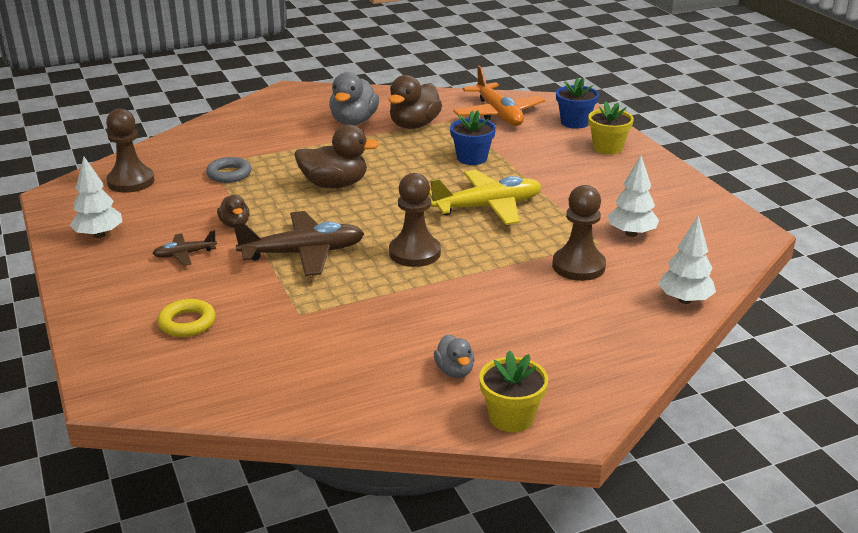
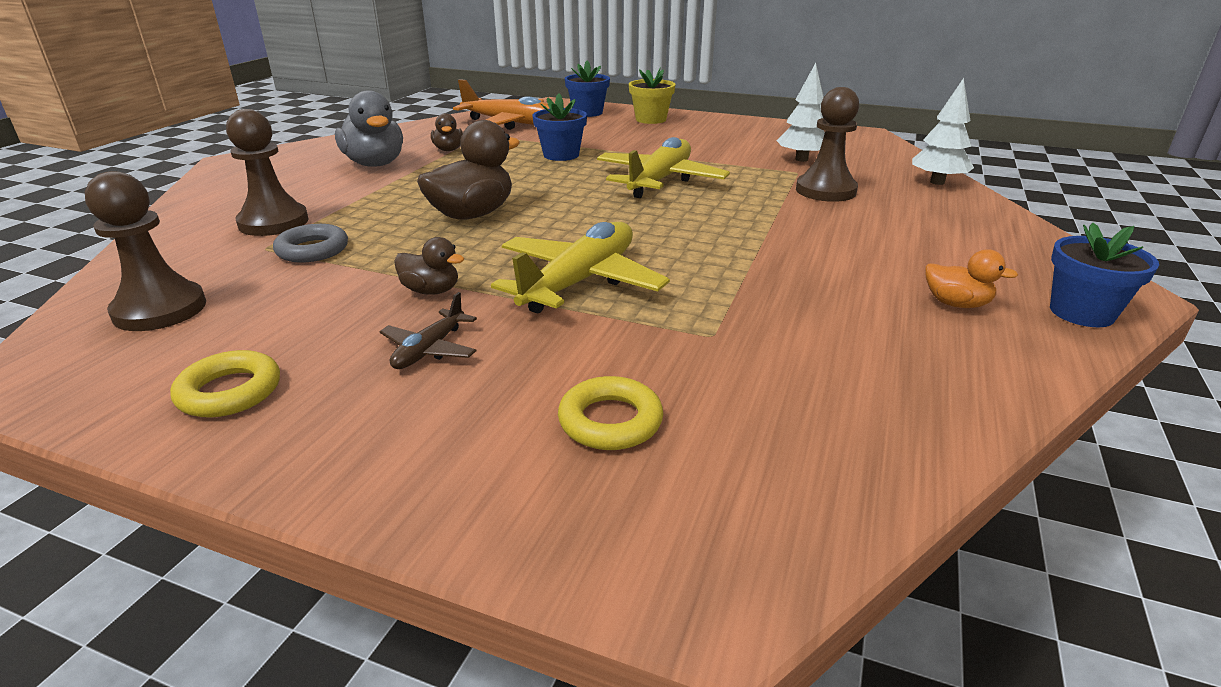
camera: 45 degrees left, 0 degrees up
(99, 235) = (230, 392): white tree -> yellow ring
(303, 253) = (580, 281): brown plane -> yellow plane
(414, 125) = (448, 150): brown duck -> brown duck, size x0.54
(414, 253) = (685, 234): brown pawn -> brown pawn (273, 222)
(454, 371) = (956, 304): grey duck -> orange duck
(511, 417) = (1081, 313): yellow flower pot -> blue flower pot

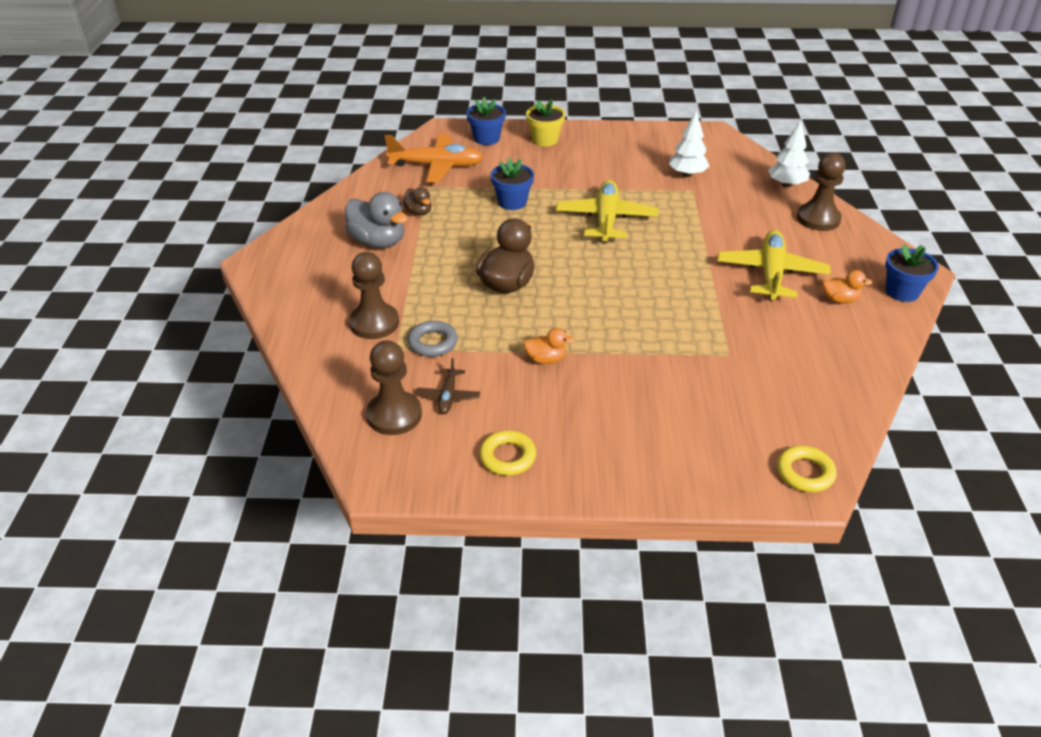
camera: 20 degrees left, 10 degrees up
(429, 350) = (587, 402): brown plane -> brown plane (448, 396)
(431, 291) = (546, 359): brown duck -> orange duck
(580, 281) = (627, 330): yellow plane -> yellow plane (771, 273)
(610, 421) = (715, 422): yellow ring -> yellow ring (805, 473)
(825, 191) = (721, 209): brown pawn -> brown pawn (818, 219)

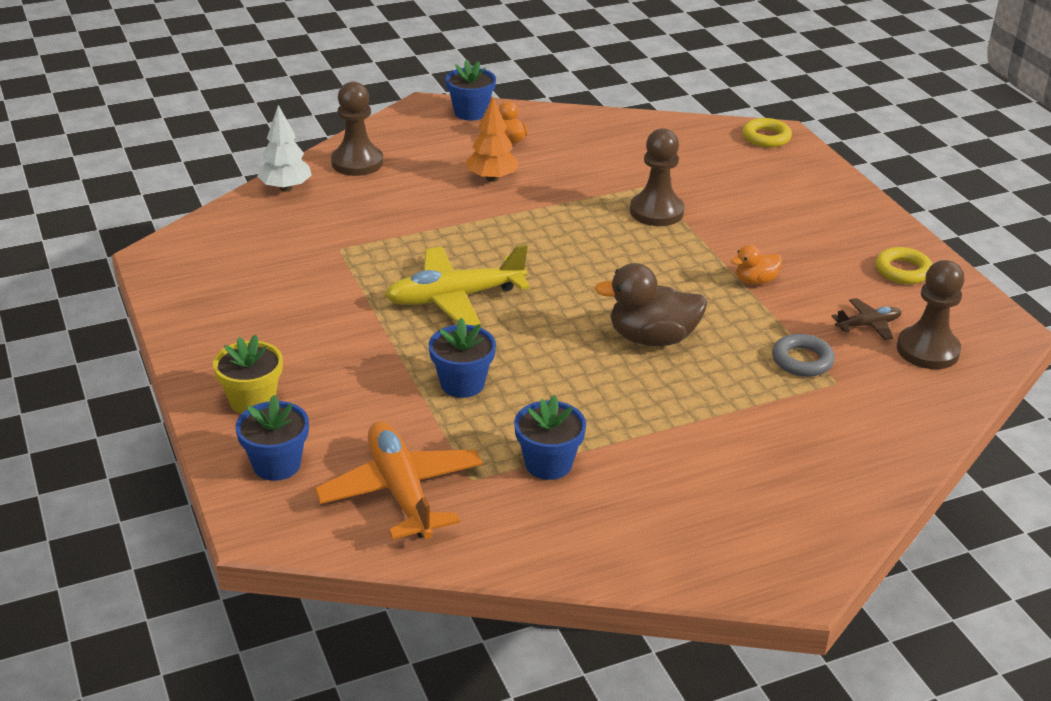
camera: 115 degrees left, 5 degrees down
(374, 323) = (812, 415): brown pawn -> brown pawn (656, 211)
(378, 242) = (651, 476): grey duck -> none
(419, 212) = (548, 464): brown duck -> blue flower pot
(546, 359) = (755, 281): orange duck -> orange duck turned 90 degrees counterclockwise
(687, 174) = (297, 258): white tree -> none
(771, 273) = (492, 178): yellow plane -> orange tree

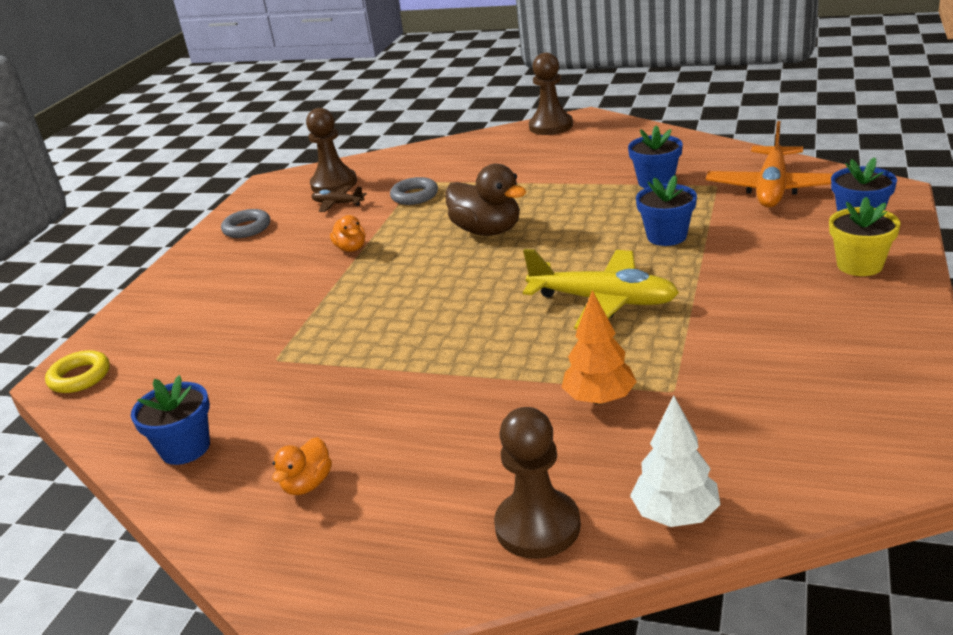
camera: 135 degrees left, 5 degrees down
(470, 112) = (280, 568): blue flower pot -> blue flower pot (185, 448)
(492, 178) = (406, 428): orange tree -> orange tree (599, 399)
(656, 211) = (317, 328): brown pawn -> brown pawn (551, 126)
(755, 281) = (351, 248): orange duck -> orange duck turned 45 degrees clockwise
(903, 271) = (247, 228): yellow ring -> grey ring

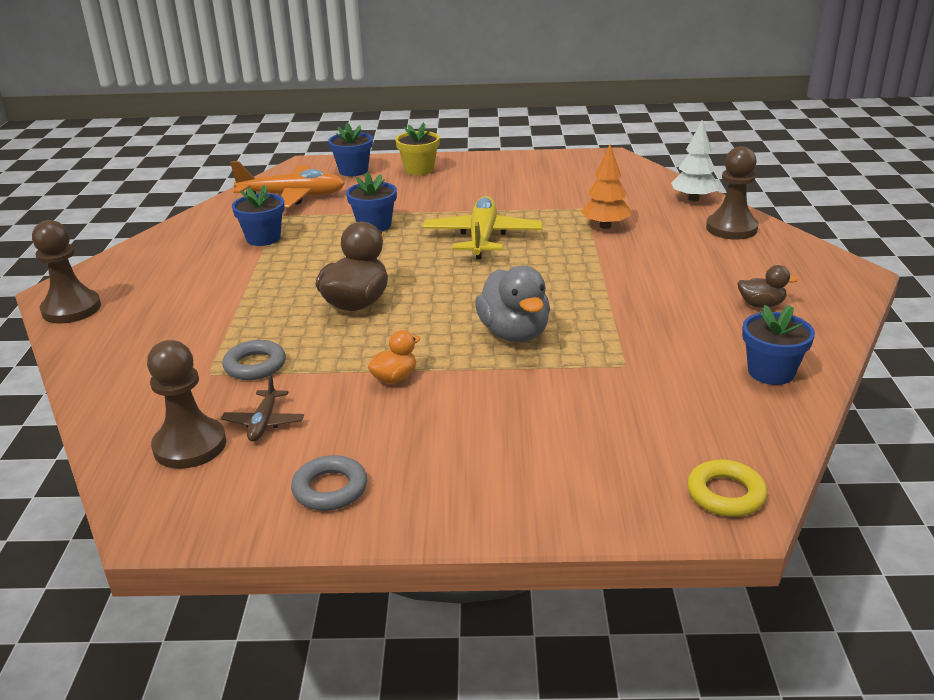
camera: 110 degrees left, 0 degrees up
(307, 484) = (761, 305): orange duck -> brown duck
(375, 306) = (514, 333): none -> grey duck

